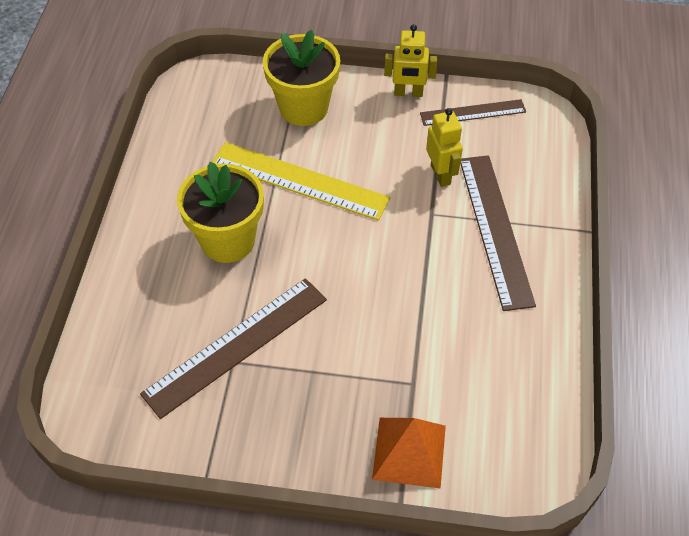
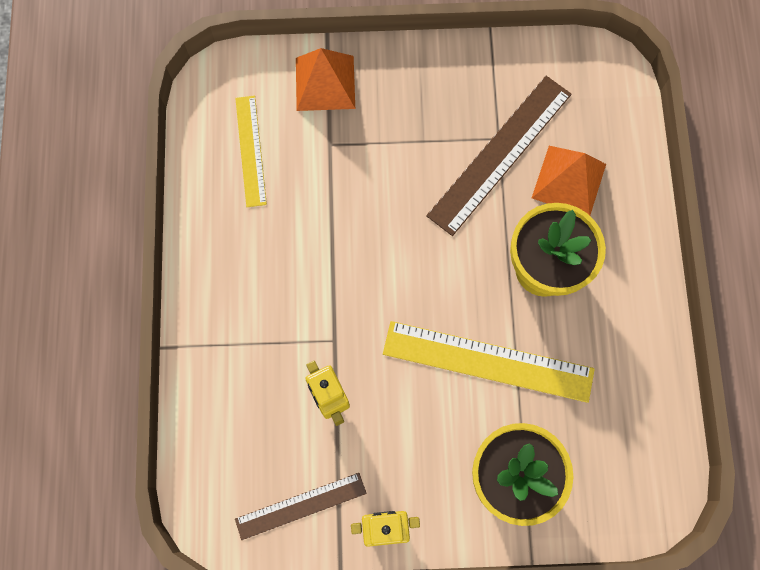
camera: 170 degrees right, 20 degrees up
(175, 310) = (569, 181): none -> orange pyramid
(495, 229) = (263, 331): brown ruler -> none
(499, 390) = (250, 150): none -> yellow ruler

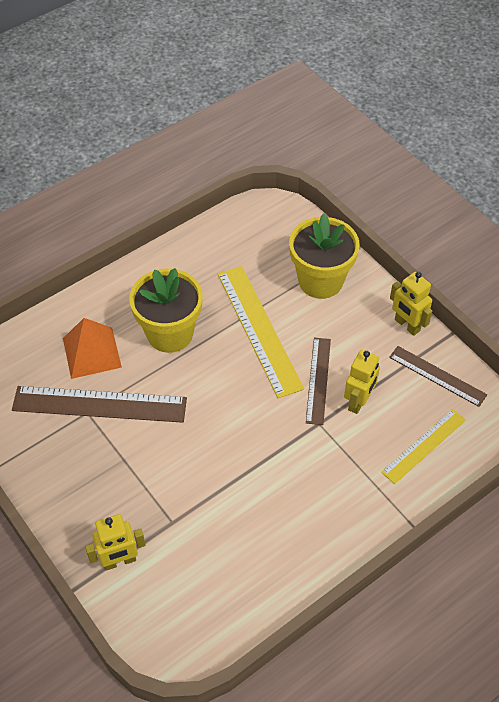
camera: 125 degrees left, 20 degrees down
(250, 150) = (219, 577): yellow ruler -> yellow ruler (424, 446)
(325, 83) = (119, 561): orange pyramid -> yellow robot
(383, 377) = (318, 380): none -> brown ruler

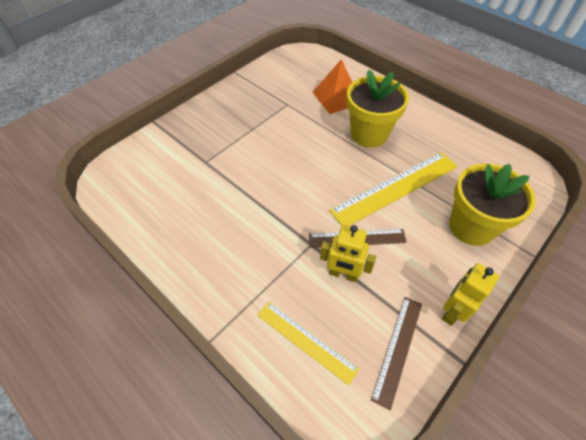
camera: 80 degrees right, 0 degrees up
(99, 404) = (295, 109): brown ruler -> none
(119, 561) = (174, 140): yellow robot -> none

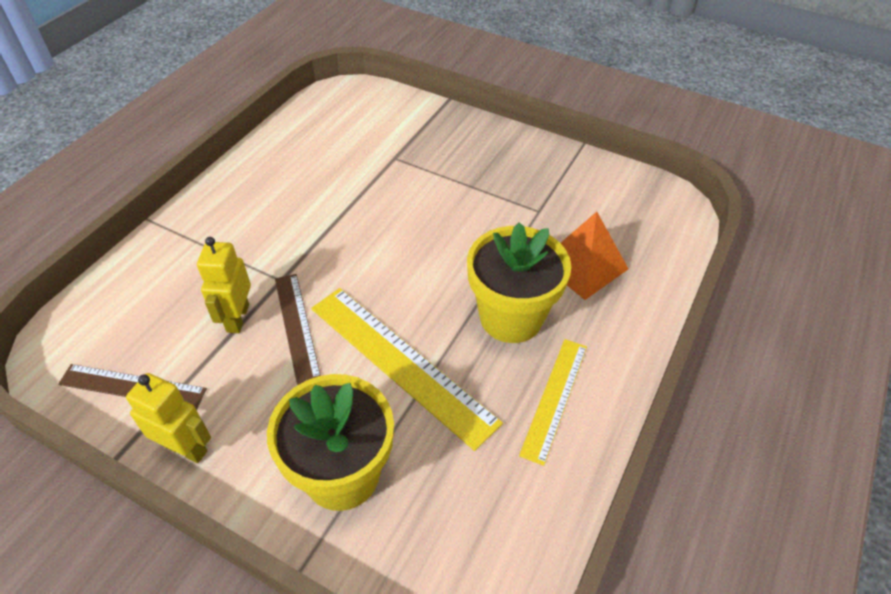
camera: 75 degrees right, 5 degrees down
(306, 341) = (146, 296): yellow ruler -> yellow ruler (554, 398)

